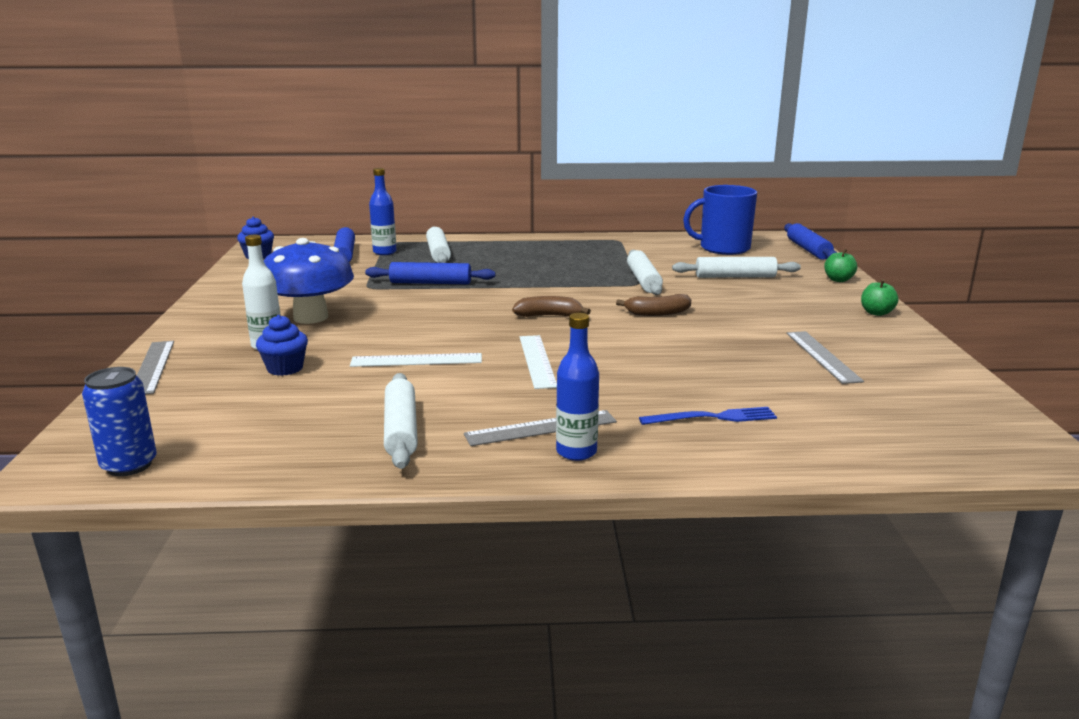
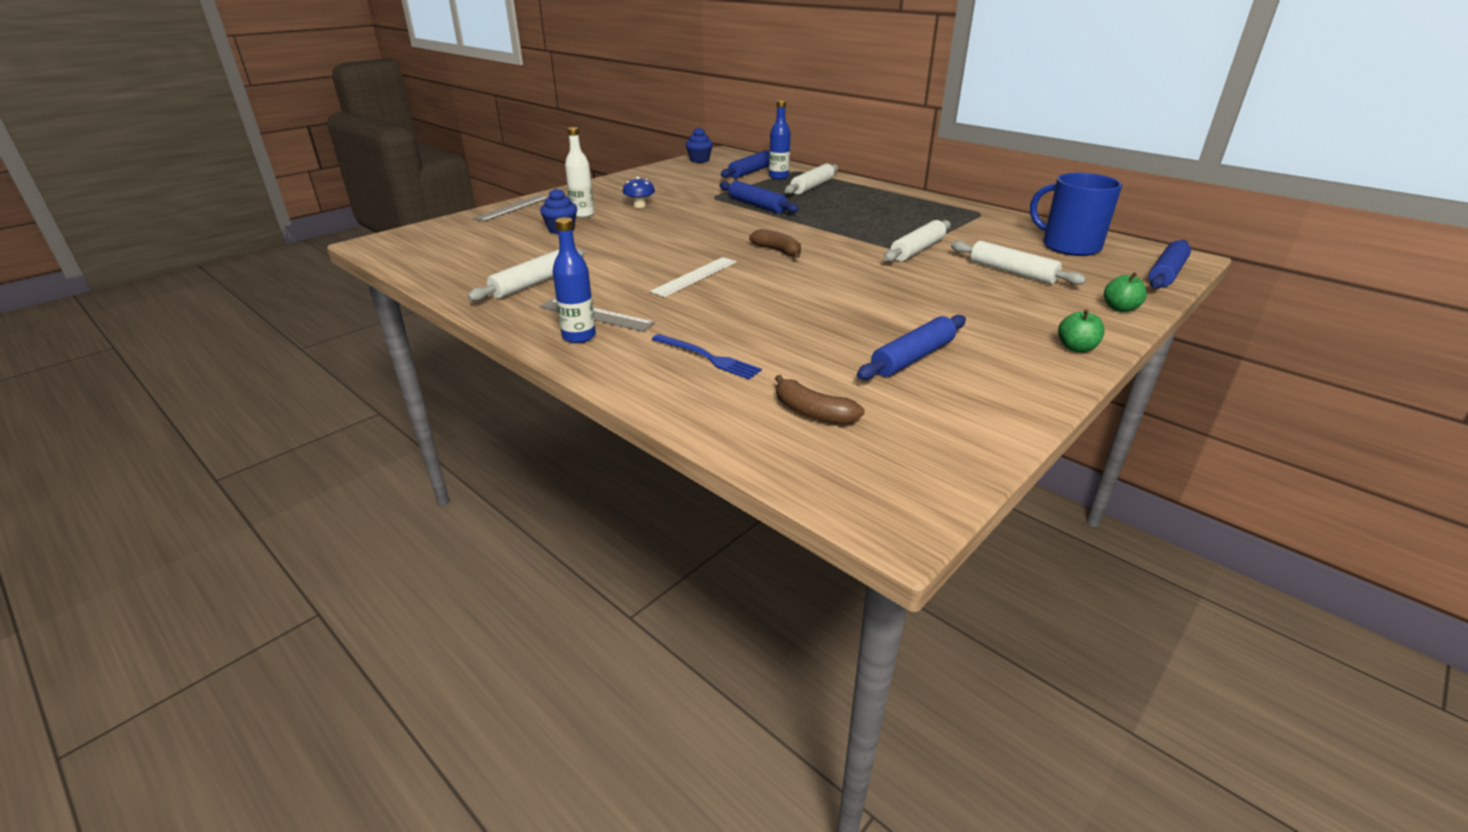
camera: 45 degrees right, 10 degrees up
(129, 465) = (403, 251): blue can -> none
(311, 317) = (639, 205): blue mushroom -> blue mushroom, size x0.46
(416, 360) = (631, 250): white ruler -> none
(657, 313) = (862, 276): brown banana -> brown banana (812, 412)
(822, 356) = (913, 358): grey ruler -> blue rolling pin

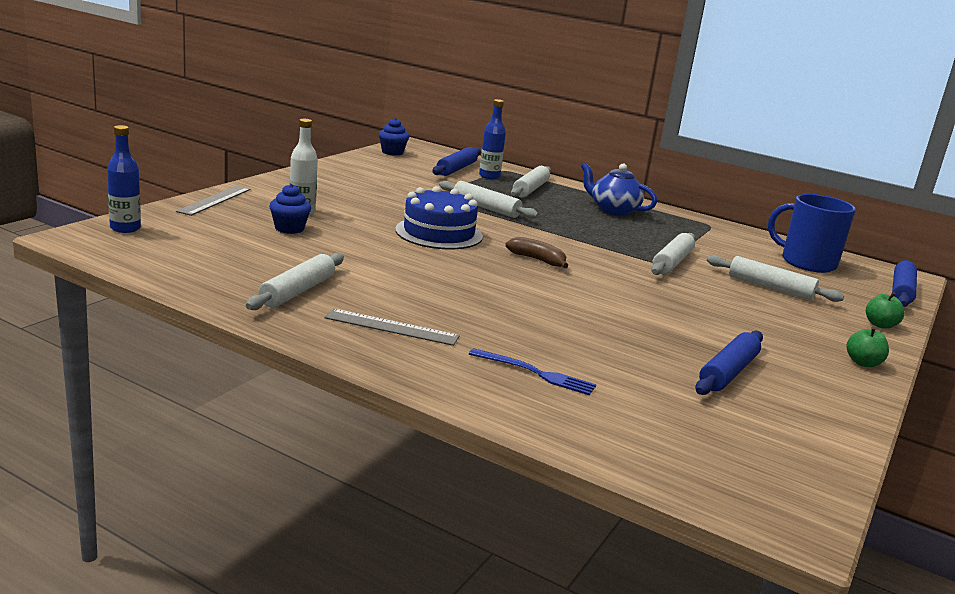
camera: 15 degrees left, 10 degrees down
(579, 336) = (389, 351): blue bottle -> blue bottle (125, 228)
(639, 205) = (359, 203): blue mushroom -> none
(695, 276) = (469, 286): white ruler -> none
(696, 229) = (439, 233): none -> blue cake
(757, 205) = (485, 208): blue rolling pin -> white rolling pin
(812, 412) = (668, 427): brown banana -> none
(885, 202) = (613, 210): none -> blue teapot

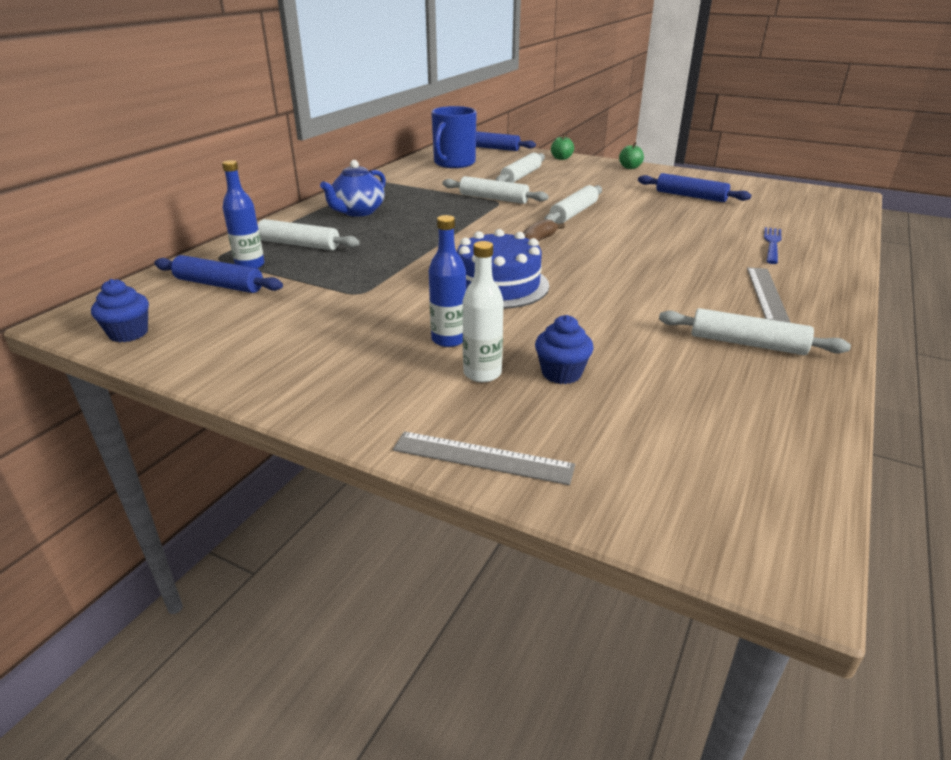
camera: 90 degrees left, 10 degrees up
(125, 228) = (690, 518): blue bottle -> blue bottle (449, 339)
(485, 208) = (388, 265): white rolling pin -> white rolling pin (574, 213)

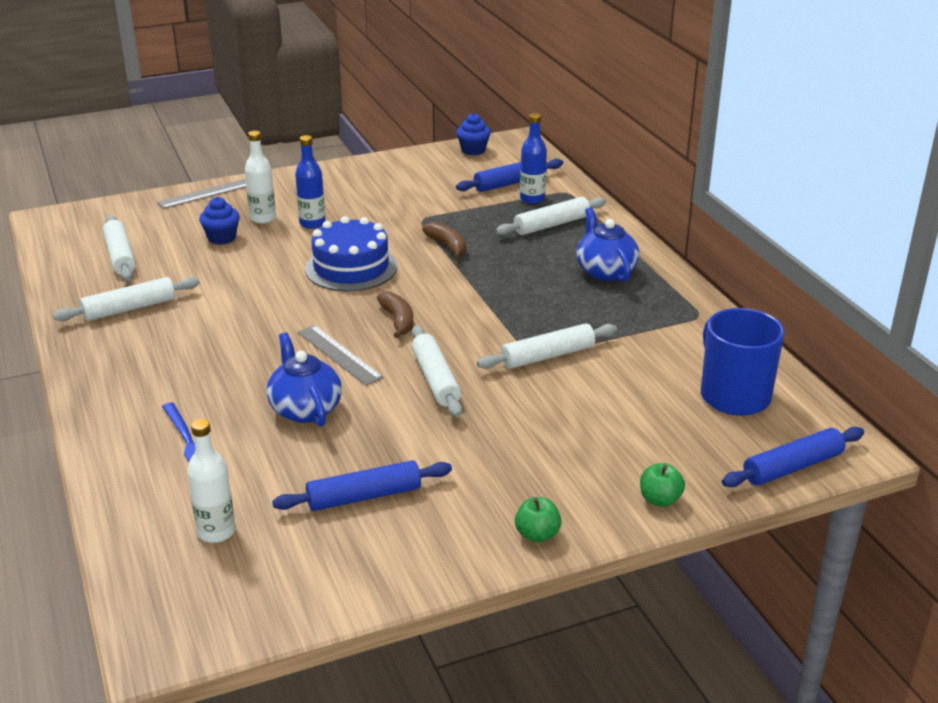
camera: 130 degrees right, 0 degrees up
(398, 265) = (447, 246): none -> brown banana
(521, 176) = (610, 416): white rolling pin -> white rolling pin (120, 256)
(674, 230) = (305, 409): none -> blue teapot
(767, 294) = (146, 363): grey ruler -> grey ruler (339, 355)
(788, 211) = (216, 532): none -> white bottle

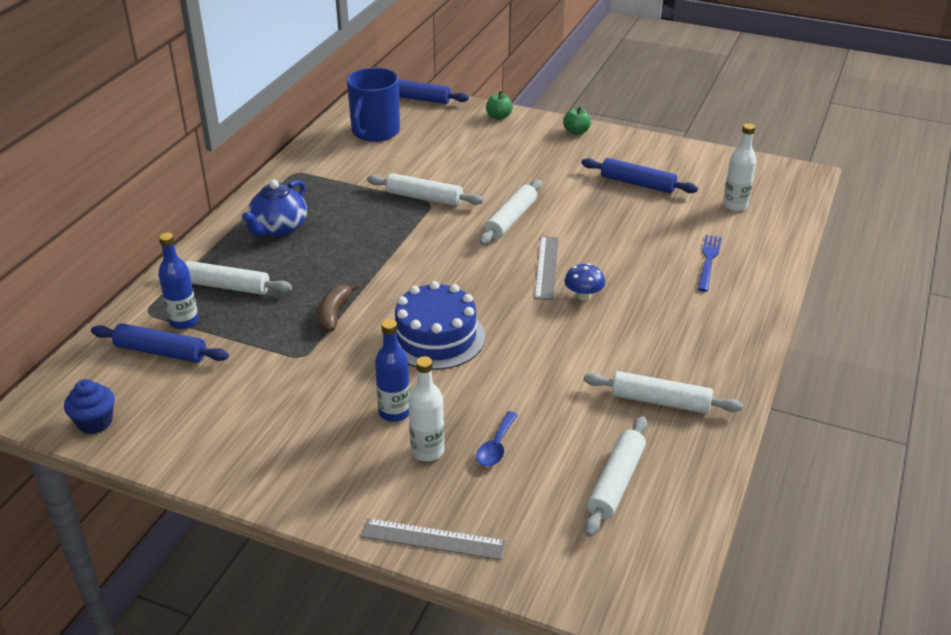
camera: 135 degrees left, 5 degrees up
(222, 238) = (496, 446): blue cupcake -> blue spoon
(275, 348) = (583, 296): none -> blue mushroom
(305, 409) = (614, 243): blue teapot -> none
(398, 321) = (473, 270): brown banana -> none

